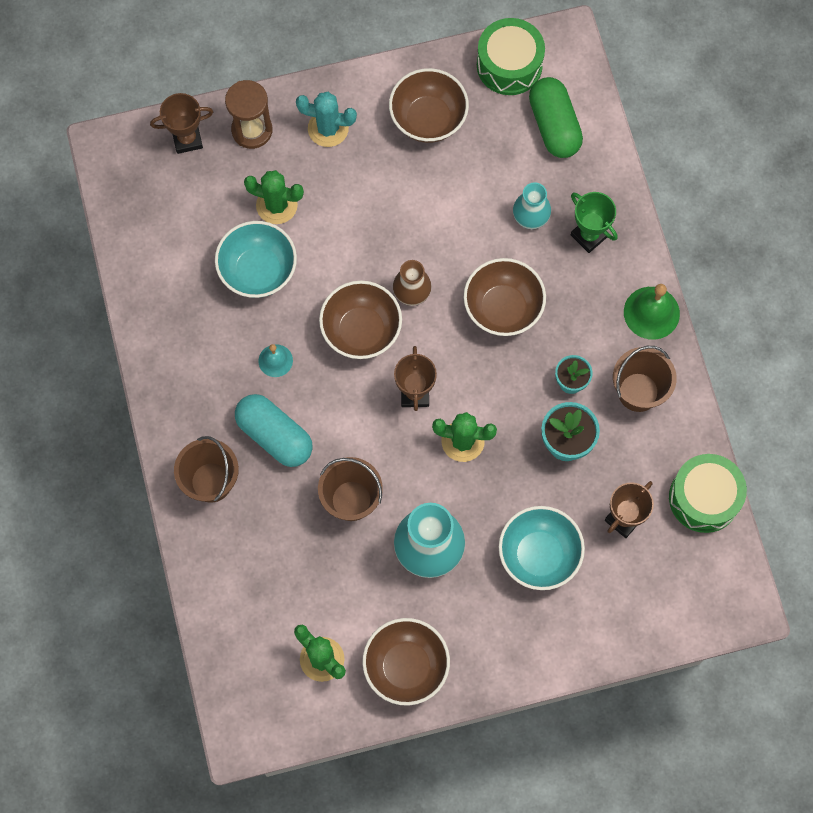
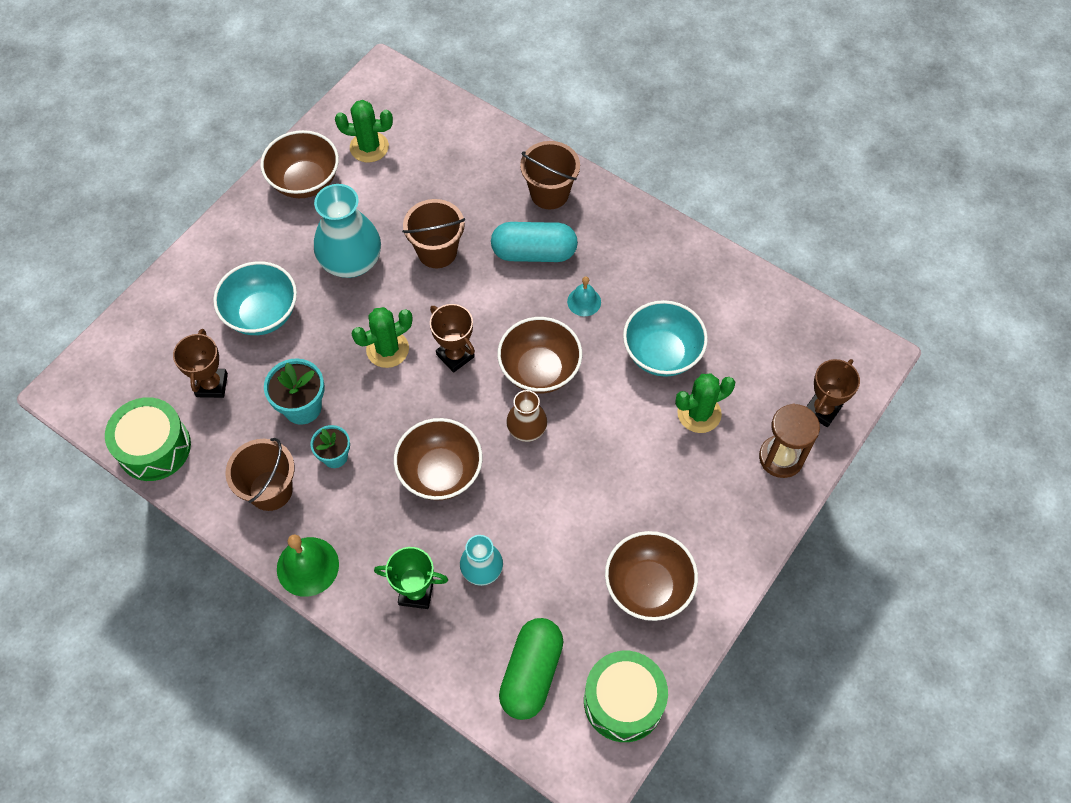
camera: 140 degrees right, 10 degrees down
(328, 128) = (722, 509): turquoise cactus -> none
(554, 126) = (531, 673): green capsule -> green capsule turned 75 degrees clockwise

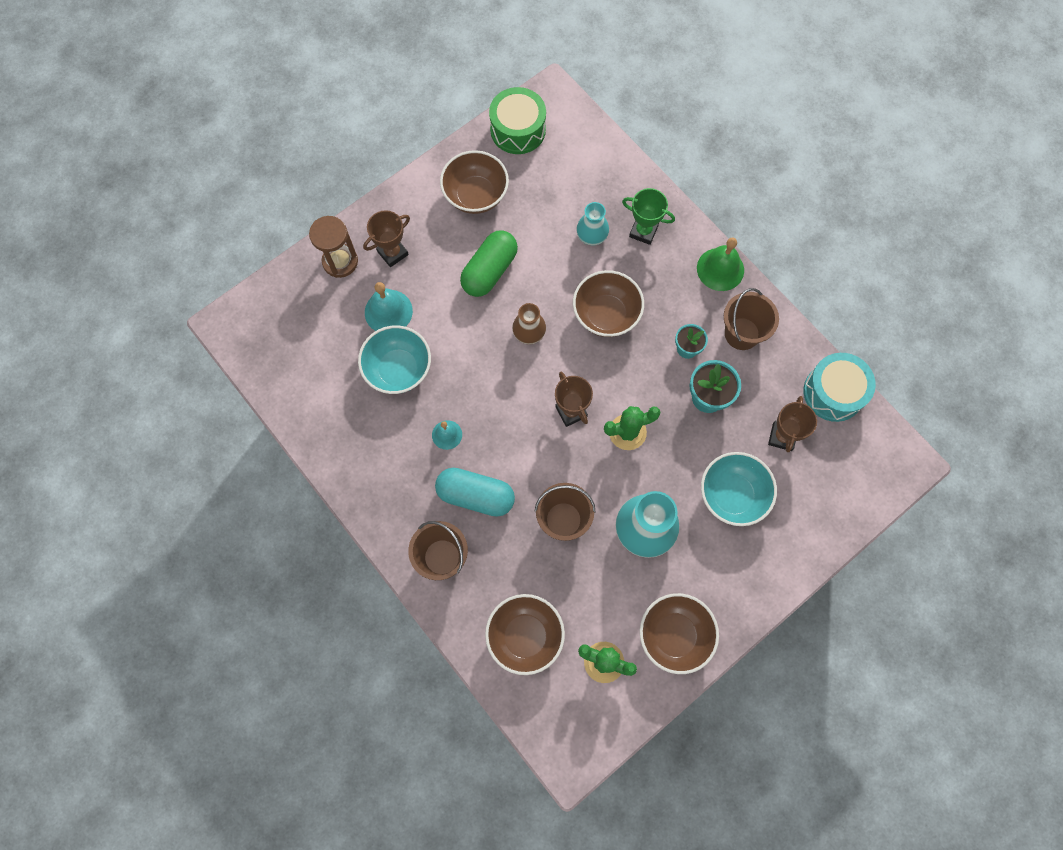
camera: 165 degrees left, 10 degrees up
(154, 447) = (833, 392): green drum -> turquoise drum
(531, 673) = (575, 160): green capsule -> green capsule (489, 271)
(539, 370) = (504, 380): brown bowl -> brown bowl (525, 636)
(699, 413) = (388, 311): green cactus -> turquoise bell
(822, 410) = (291, 290): brown trophy -> brown trophy (392, 253)

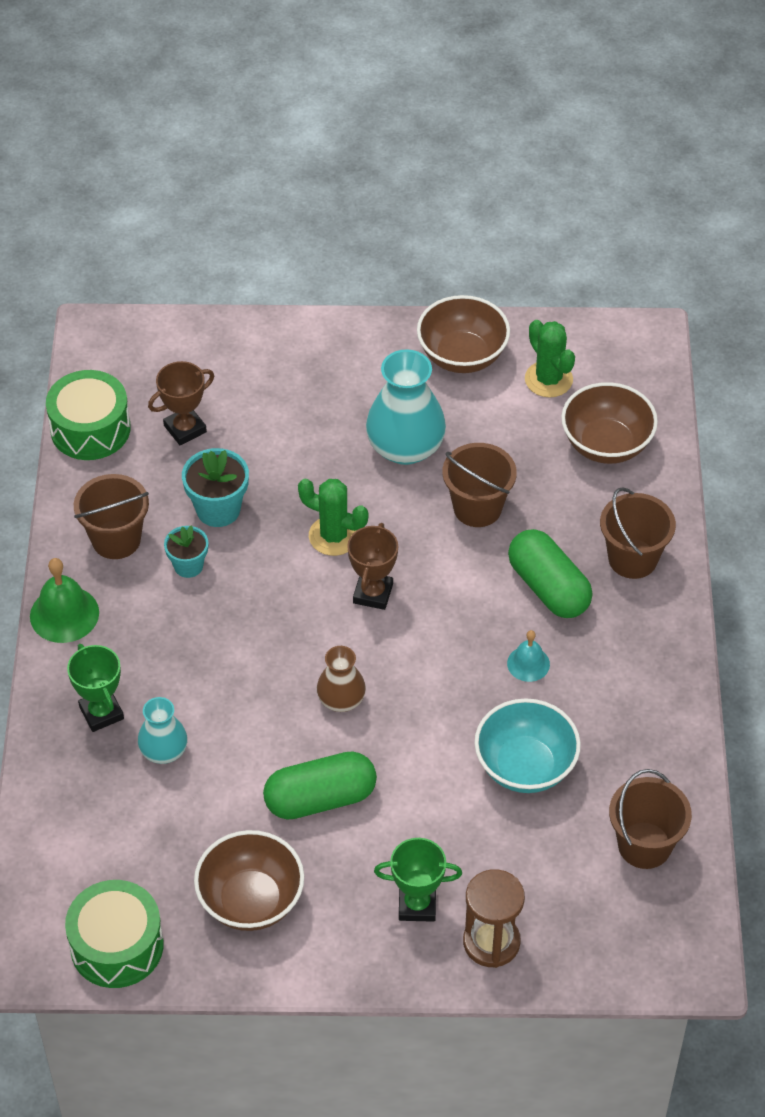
camera: 140 degrees left, 20 degrees down
(300, 372) = (644, 845): none -> brown bucket
(388, 311) = (482, 839): turquoise bell -> none
(392, 253) = (417, 905): brown trophy -> green trophy
(475, 496) = (548, 587): turquoise capsule -> green capsule
(606, 315) = (237, 658): brown bowl -> none
(732, 495) = (289, 417): turquoise bowl -> none
(833, 392) = (90, 429): turquoise drum -> green drum

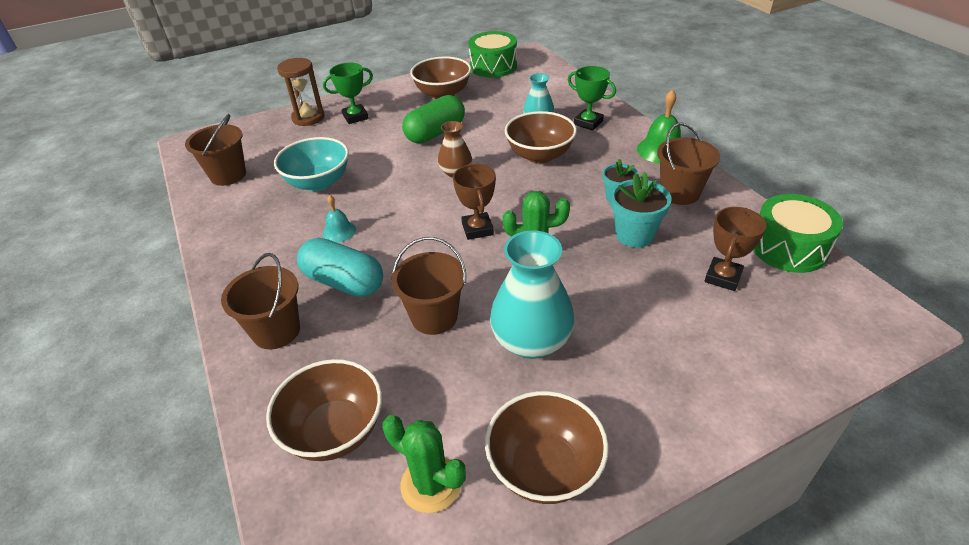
camera: 155 degrees right, 10 degrees down
(217, 679) = (539, 155): none -> brown bowl
(548, 587) = (343, 282): green capsule -> turquoise capsule

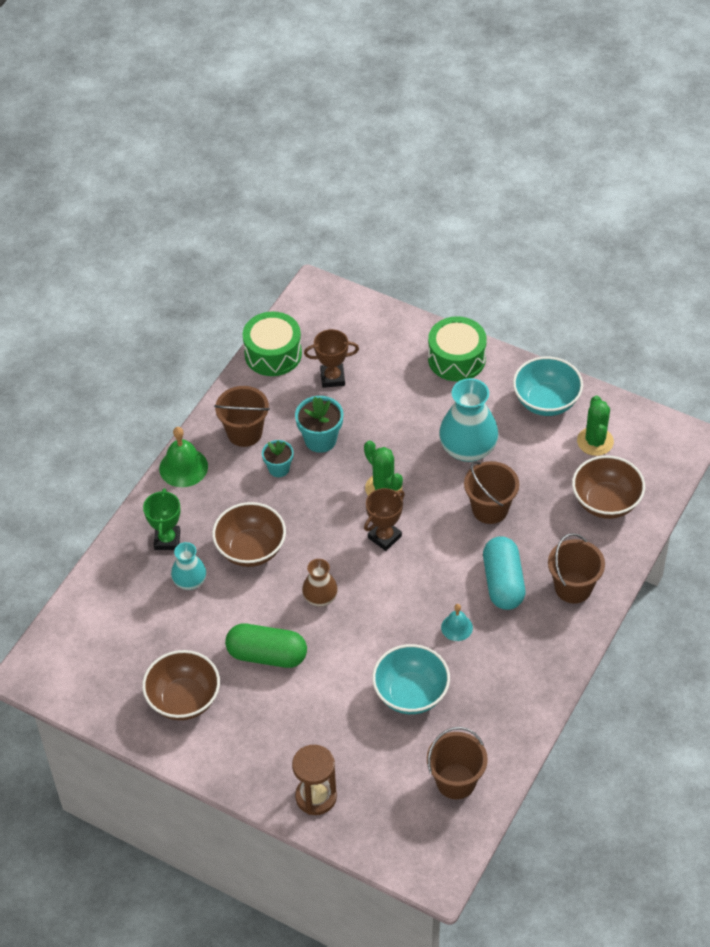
camera: 125 degrees left, 10 degrees up
(355, 117) = (284, 751): green trophy -> none
(493, 66) = (87, 690): green drum -> green drum (456, 359)
(544, 468) = (546, 402): brown bowl -> turquoise bowl

